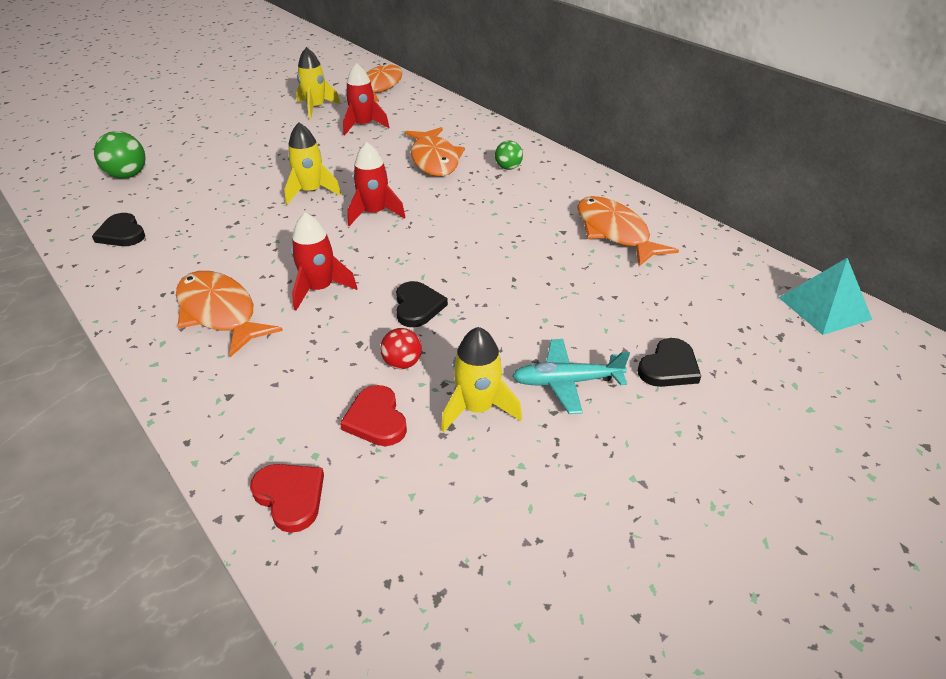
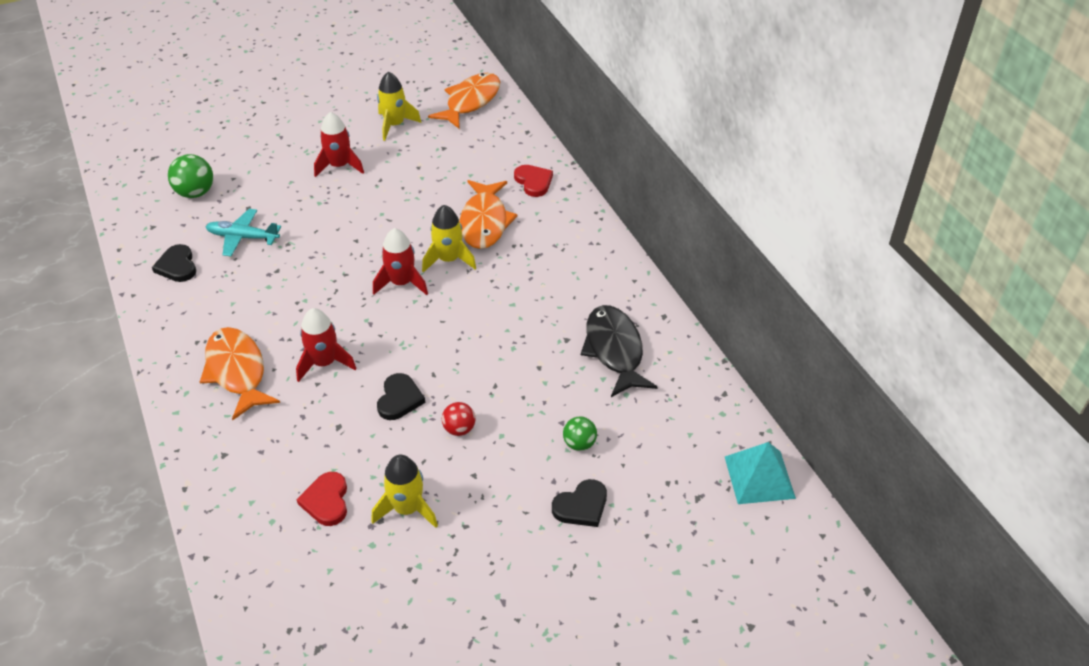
camera: 15 degrees right, 5 degrees up
(290, 497) = (244, 550): red heart -> red heart (533, 182)
(311, 192) = (353, 244): yellow rocket -> yellow rocket (449, 260)
(363, 126) = (433, 160): red rocket -> red rocket (339, 166)
(402, 363) = (365, 454): red ball -> red ball (459, 429)
(508, 168) = (552, 246): green ball -> green ball (579, 444)
(566, 382) = (488, 501): turquoise plane -> turquoise plane (242, 237)
(614, 232) = (614, 350): orange fish -> black fish

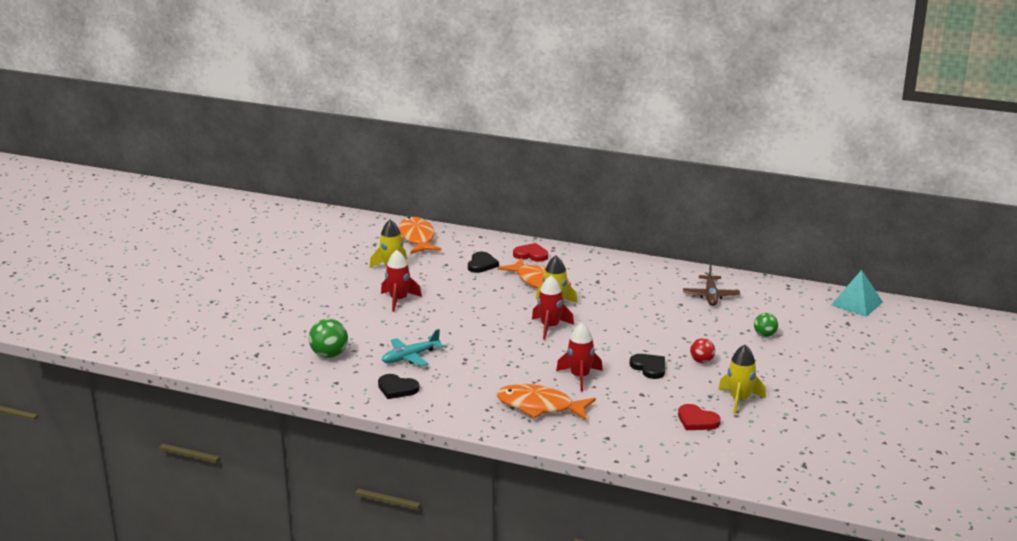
camera: 45 degrees left, 20 degrees down
(581, 506) = (809, 354): black heart -> black heart (482, 264)
(614, 350) = (710, 296): black fish -> brown plane

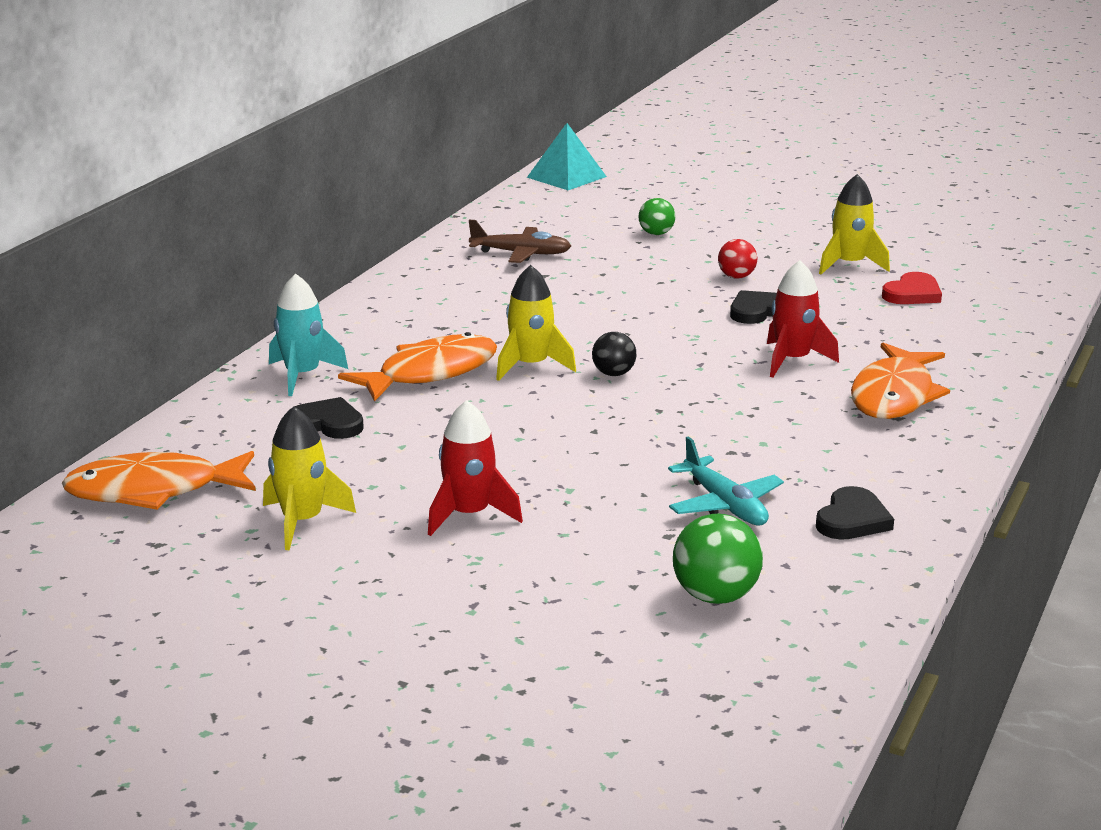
camera: 85 degrees left, 0 degrees up
(531, 255) = (303, 375): red heart -> turquoise rocket
(550, 327) = (613, 374): red rocket -> black ball

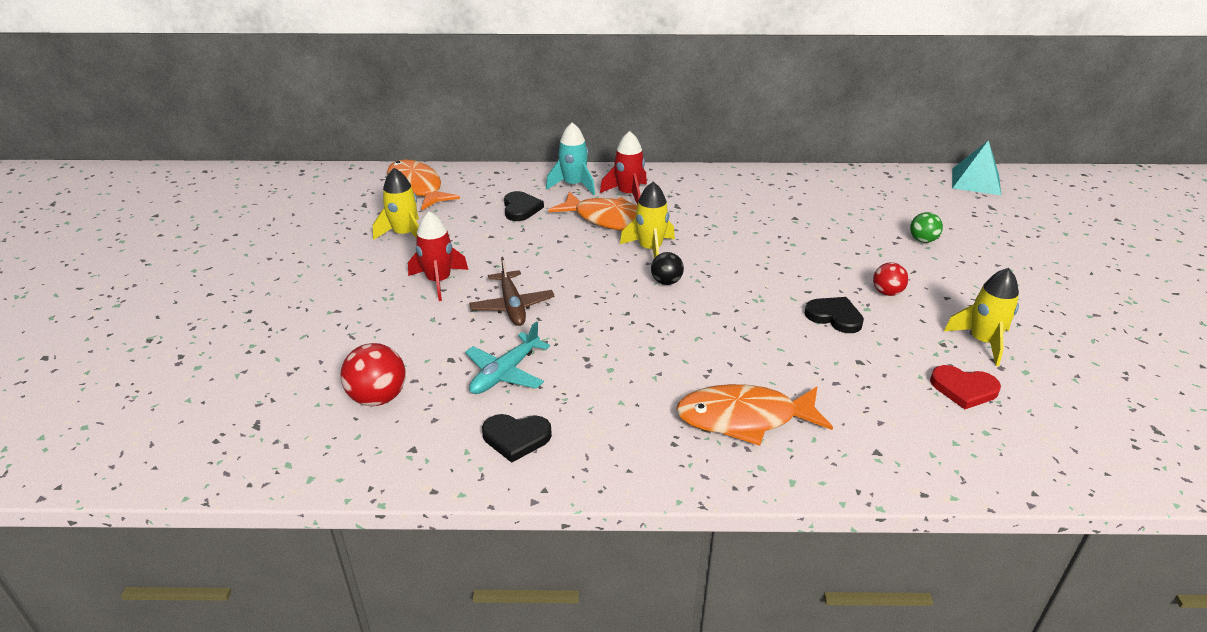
camera: 65 degrees right, 10 degrees up
(521, 254) = (819, 201): brown plane -> brown plane (512, 306)
(715, 596) = (378, 397): green ball -> red ball
(792, 361) = (760, 352): red rocket -> red rocket (628, 194)

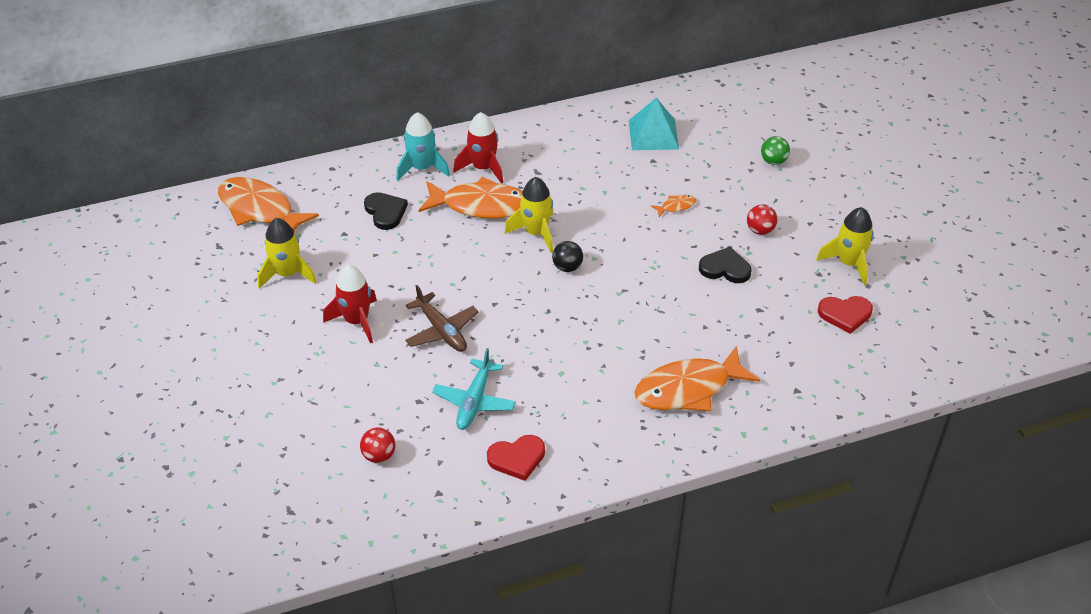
camera: 20 degrees left, 10 degrees up
(378, 397) = (379, 455): red ball -> red ball, size x0.63
(516, 438) = (517, 458): black heart -> red heart
(803, 256) = (676, 206): none -> orange fish
(976, 181) = (801, 74): turquoise pyramid -> turquoise pyramid (653, 134)

